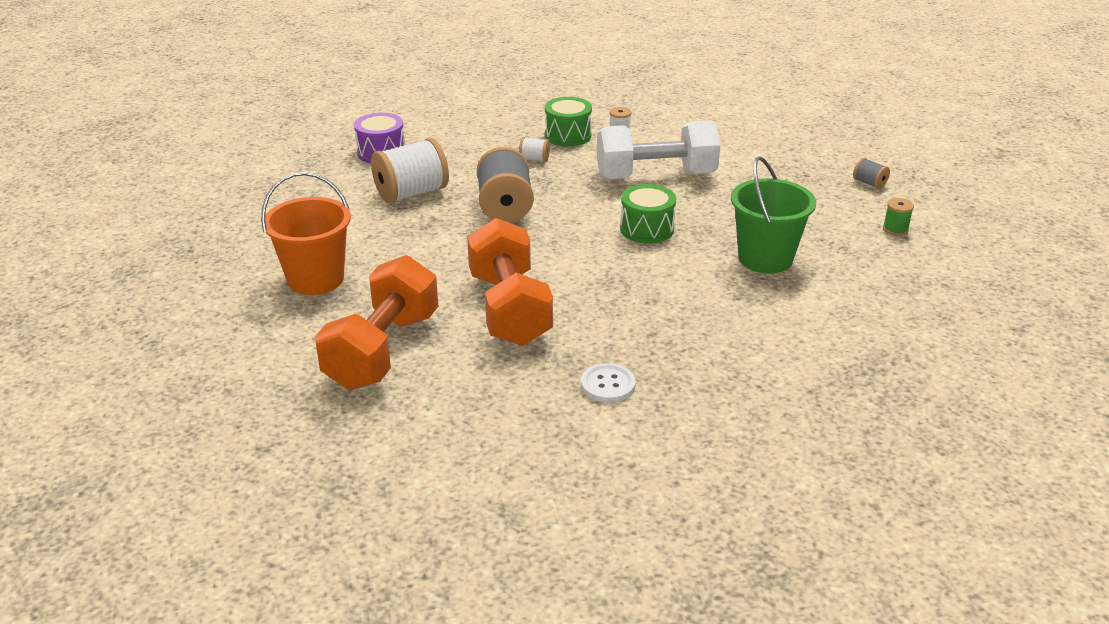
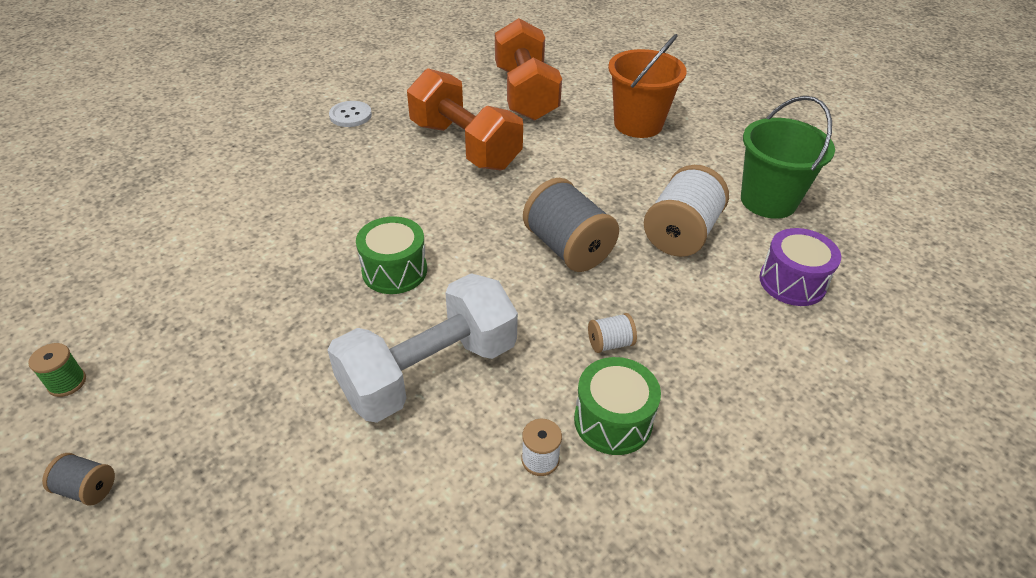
camera: 150 degrees right, 10 degrees up
(765, 258) = (245, 273): green bucket -> green bucket (768, 201)

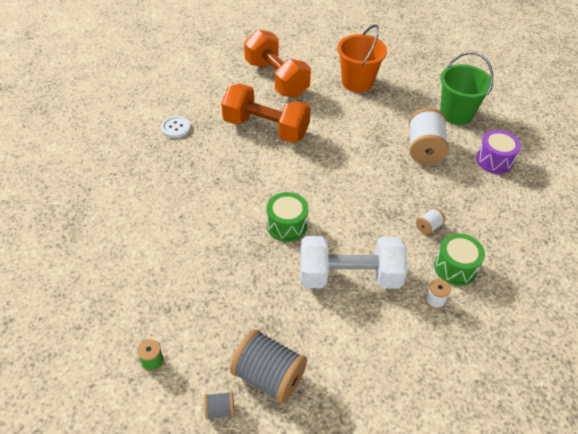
camera: 25 degrees left, 5 degrees up
(429, 371) = (349, 276): white dumbbell -> white dumbbell turned 60 degrees clockwise
(568, 248) = (371, 178): grey spool -> grey spool (268, 376)

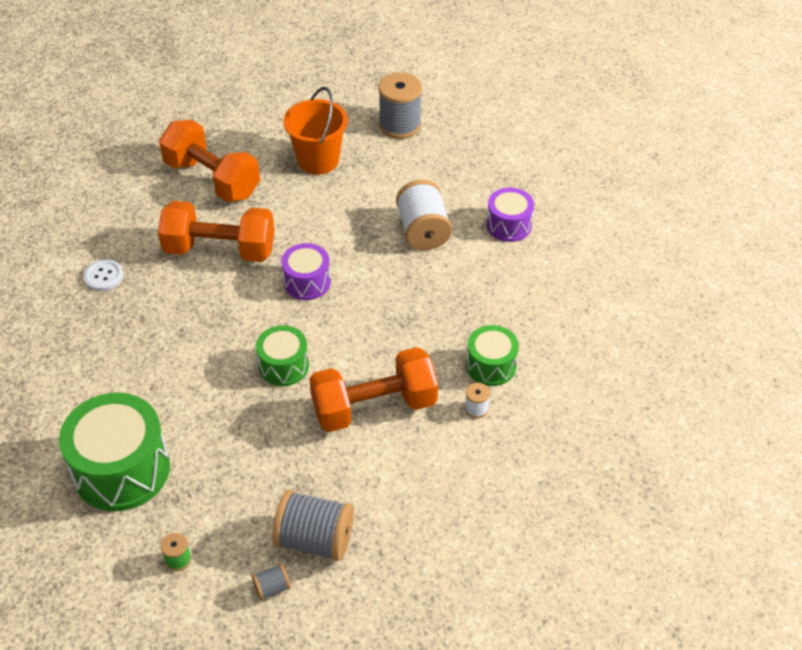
camera: 15 degrees left, 0 degrees up
(136, 274) = (121, 469): none -> green drum
(323, 166) = (307, 282): none -> purple drum
(349, 276) = (374, 407): white dumbbell -> orange dumbbell
(425, 71) = (400, 125): none -> grey spool
(428, 227) = (450, 326): white spool -> none
(456, 114) = (451, 175): green bucket -> none

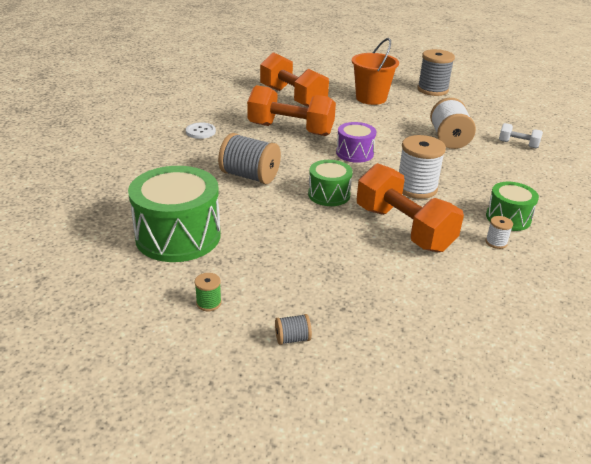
camera: 10 degrees right, 15 degrees down
(315, 539) = (340, 309): grey spool -> grey spool (250, 176)
(374, 407) = (403, 229): orange dumbbell -> orange dumbbell turned 60 degrees clockwise
(386, 334) = (416, 188): none -> white spool
(508, 225) = (518, 144): purple drum -> white dumbbell

